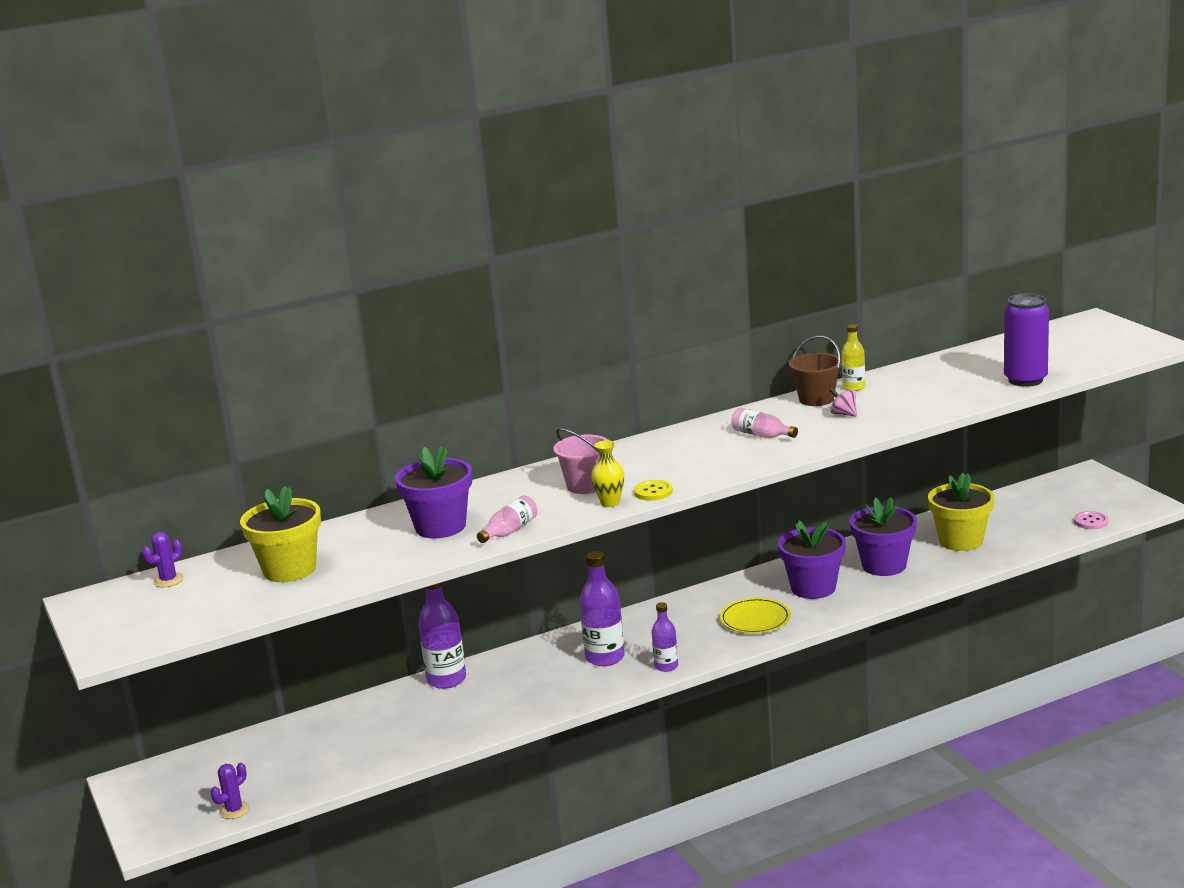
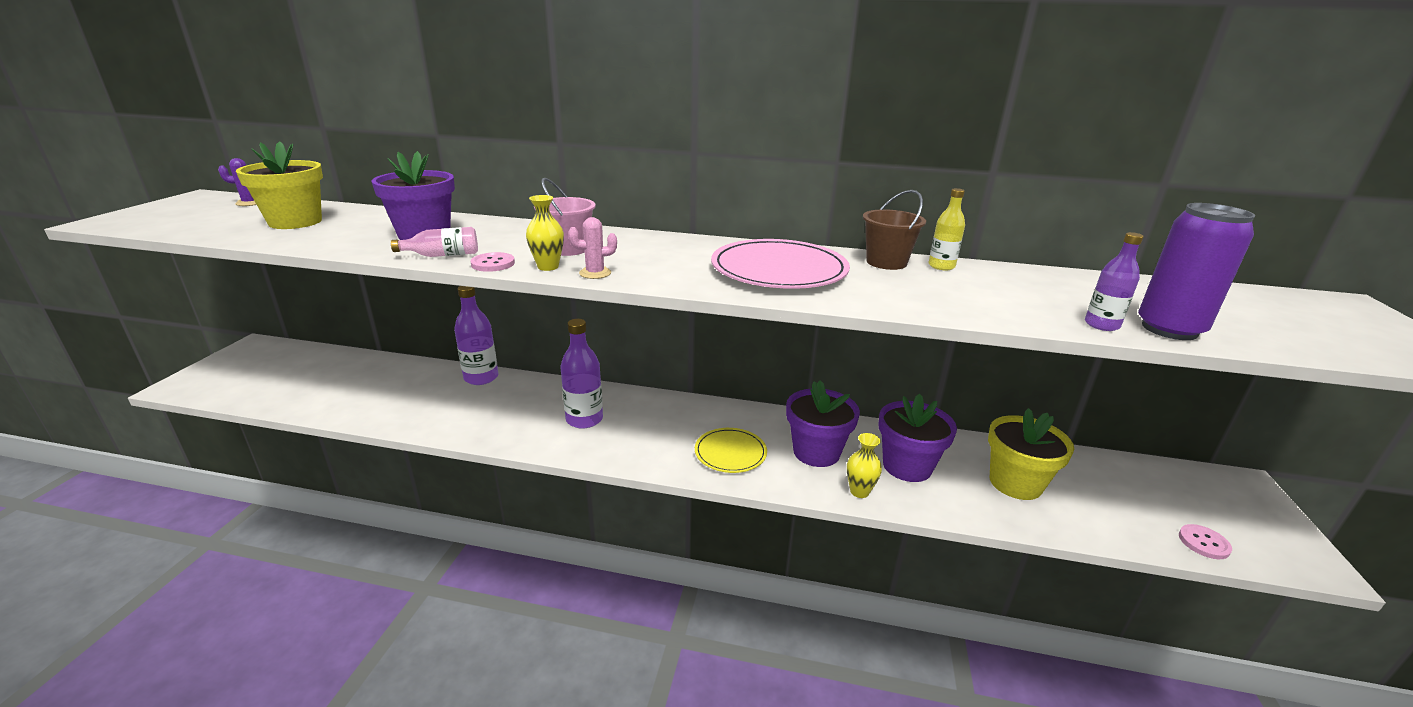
camera: 35 degrees right, 5 degrees up
(234, 810) = (234, 394): purple cactus -> none
(565, 519) = (493, 264): none -> pink button
(653, 492) = (595, 273): yellow button -> pink cactus
(666, 666) = (606, 453): purple bottle -> purple bottle (1101, 325)
(762, 435) = (779, 269): pink bottle -> pink plate
(843, 414) = (889, 282): pink spinning top -> none
(874, 596) = (859, 491): none -> yellow vase

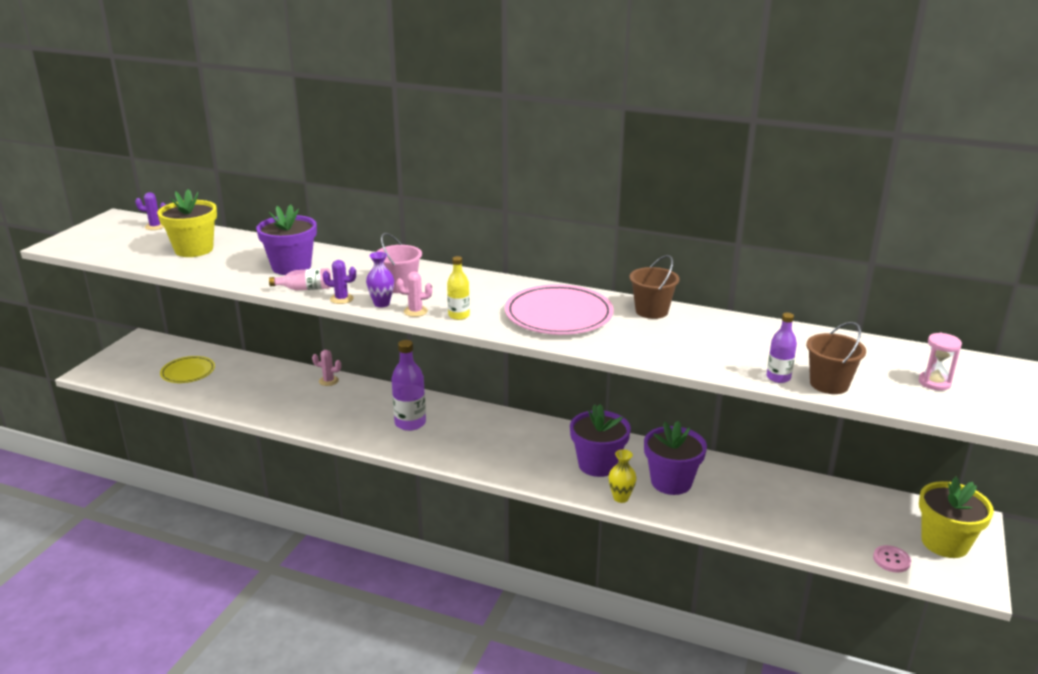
camera: 10 degrees right, 0 degrees up
(481, 378) = (328, 381): purple bottle -> pink cactus
(493, 264) = (341, 299): pink button -> purple cactus
(548, 267) = (381, 304): yellow vase -> purple vase
(730, 452) = (525, 459): yellow plate -> yellow plate (188, 372)
(941, 266) = (695, 317): yellow bottle -> yellow bottle (459, 315)
(1015, 483) = (759, 503): yellow flower pot -> yellow flower pot (944, 543)
(1169, 329) = (829, 384): purple can -> brown bucket
(1283, 321) = (934, 383): none -> pink hourglass

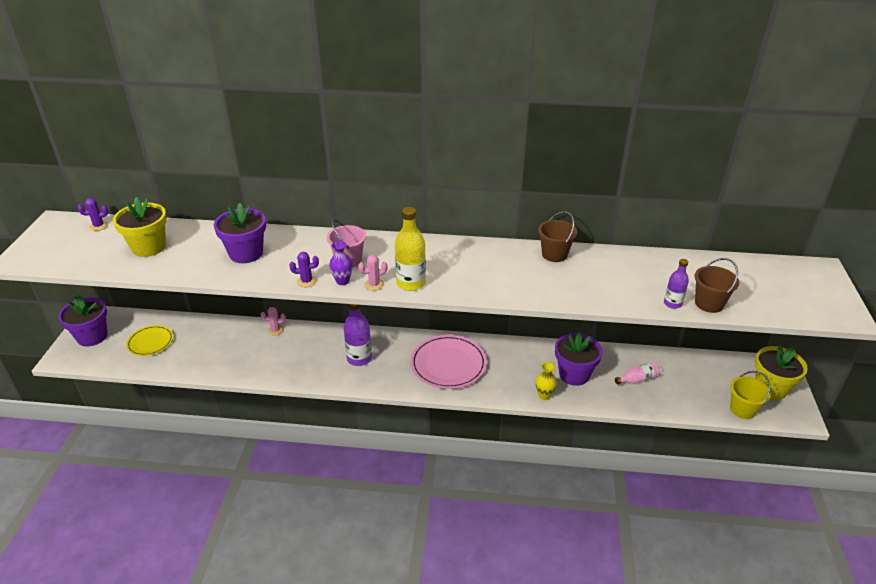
camera: 15 degrees left, 10 degrees up
(305, 289) = (270, 275): pink bottle -> pink bottle (637, 379)
(459, 315) = (411, 283): yellow bottle -> yellow bottle, size x1.68
(558, 314) = (487, 269): pink plate -> pink plate (448, 364)
(598, 464) = (516, 369): purple flower pot -> purple flower pot (92, 336)
(891, 560) = (742, 409): pink button -> yellow bucket
(934, 383) = (776, 289): pink hourglass -> none

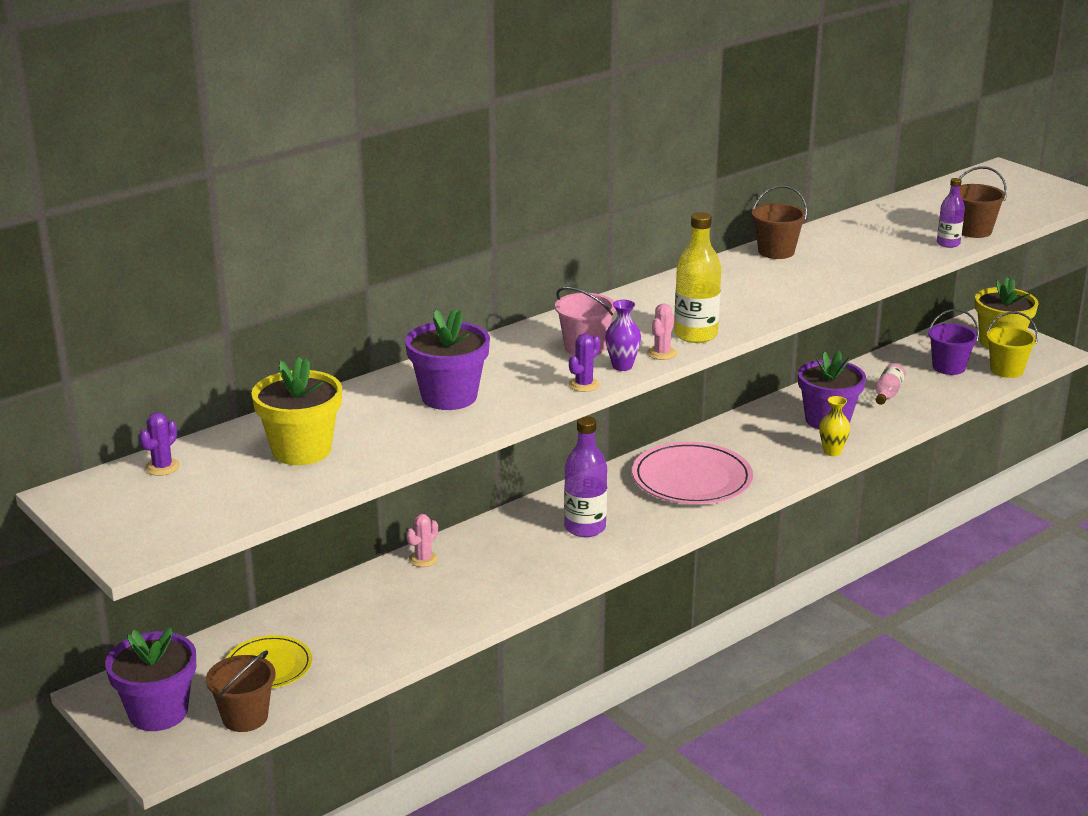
camera: 45 degrees left, 10 degrees down
(108, 360) = (245, 717): none -> brown bucket
(705, 385) = (948, 367): none -> purple bucket

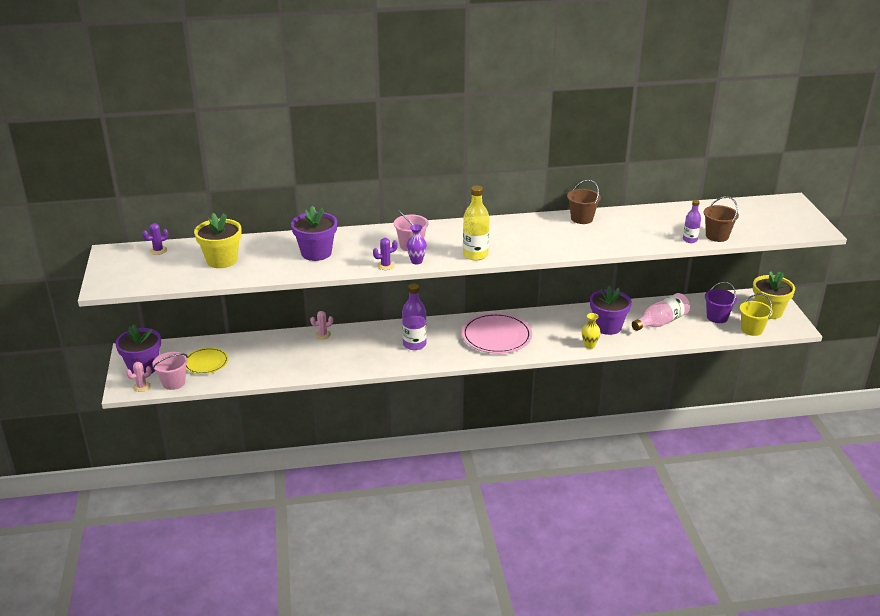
camera: 30 degrees right, 5 degrees up
(245, 717) = (173, 382): brown bucket -> pink bucket
(662, 353) = (445, 260): pink cactus -> pink cactus (142, 387)
(888, 393) = (661, 322): pink bottle -> pink bottle, size x1.68

